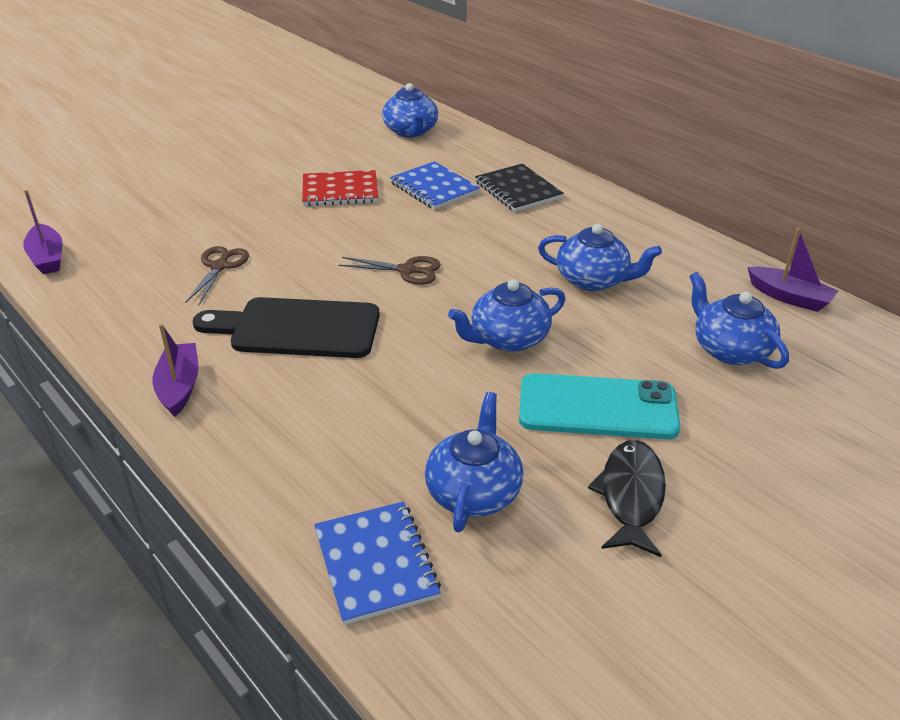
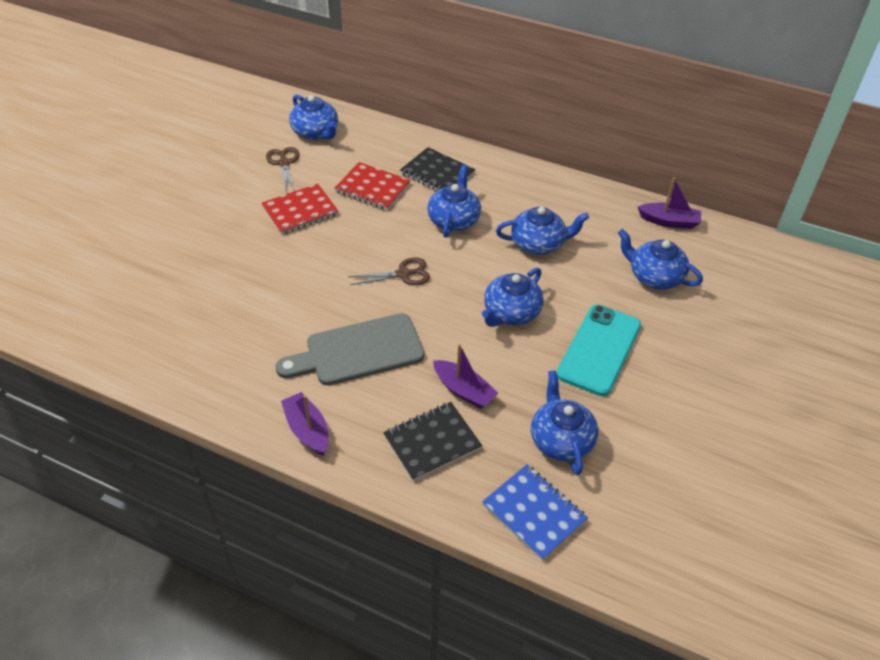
camera: 25 degrees left, 10 degrees up
(47, 258) = (103, 348): purple boat -> purple boat (463, 390)
(220, 266) = (256, 313): brown scissors -> brown scissors (284, 163)
(297, 329) = (358, 351): black cutting board -> grey cutting board
(308, 442) = (432, 442): none -> black notebook
(434, 188) = (372, 188): blue notebook -> red notebook
(505, 235) = (454, 220): none -> blue teapot
(597, 407) = (599, 350): turquoise phone -> turquoise phone turned 45 degrees counterclockwise
(631, 496) = (654, 408): black fish -> none

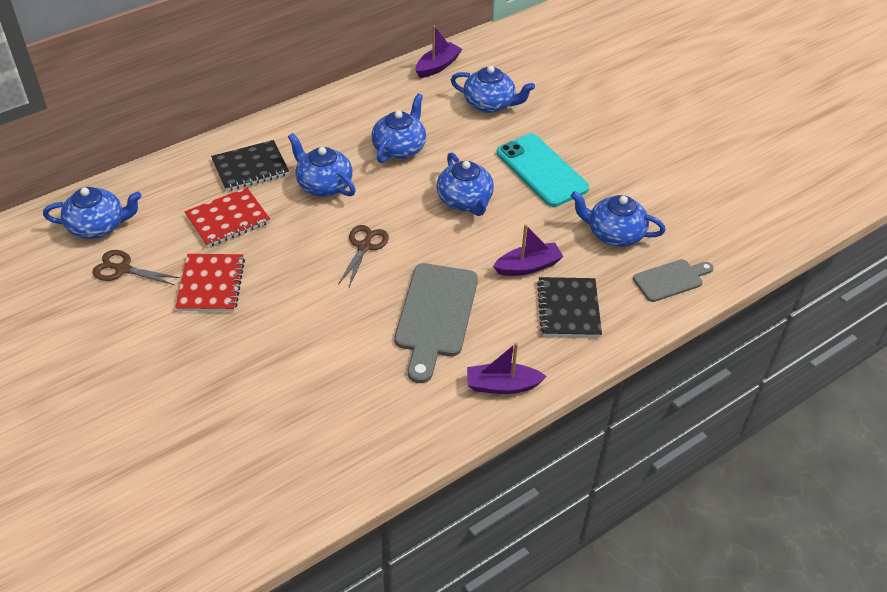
camera: 60 degrees left, 0 degrees up
(534, 512) = (671, 280): blue notebook -> grey cutting board
(654, 276) = (490, 104): blue teapot -> blue teapot turned 135 degrees counterclockwise

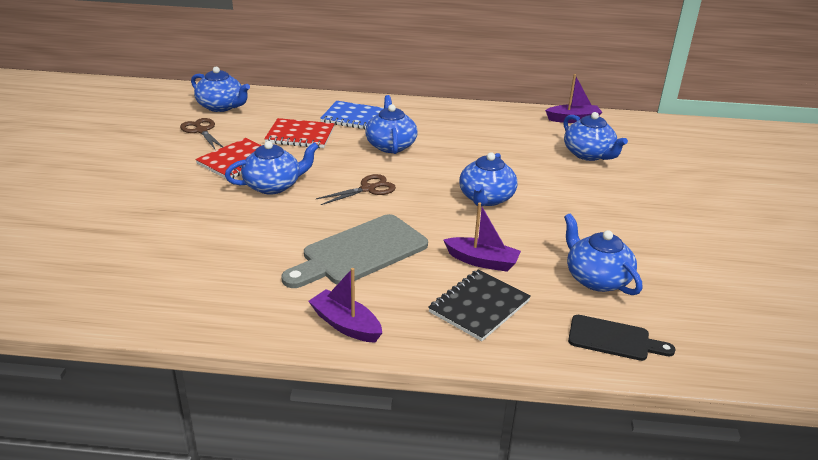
camera: 40 degrees right, 15 degrees down
(250, 168) = (355, 118): black notebook -> blue notebook
(400, 148) = (477, 149): blue teapot -> blue teapot (273, 186)
(541, 170) = (581, 209): turquoise phone -> none
(671, 280) = (613, 339): grey cutting board -> black cutting board

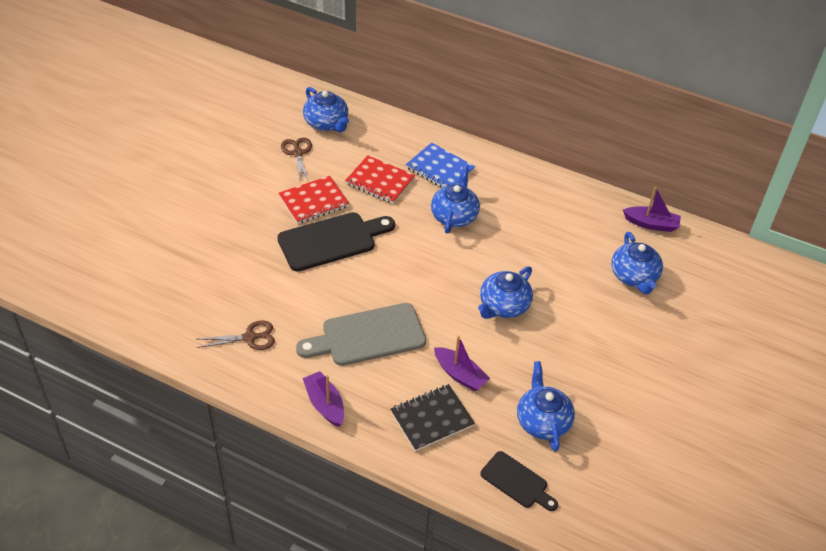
camera: 20 degrees right, 15 degrees up
(273, 186) = (331, 240): blue teapot -> black cutting board
(368, 189) = (408, 266): brown scissors -> brown scissors (250, 337)

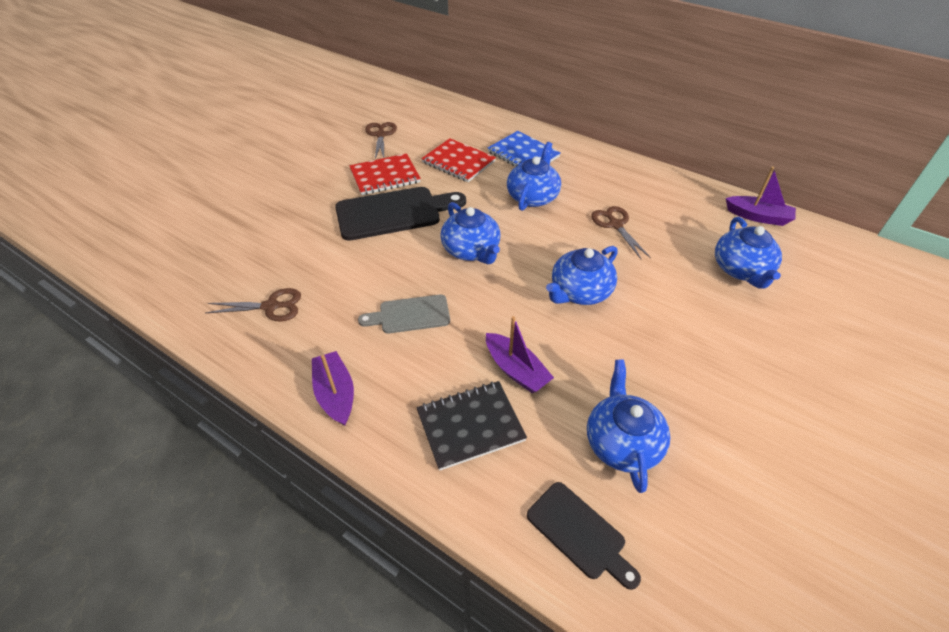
camera: 10 degrees right, 0 degrees up
(326, 123) = (416, 112): blue teapot -> blue teapot (471, 250)
(368, 336) = (410, 315): grey cutting board -> grey cutting board, size x0.58
(529, 240) = (615, 225): none -> brown scissors

